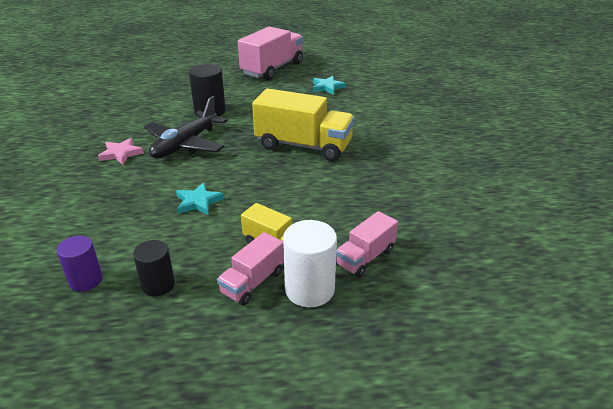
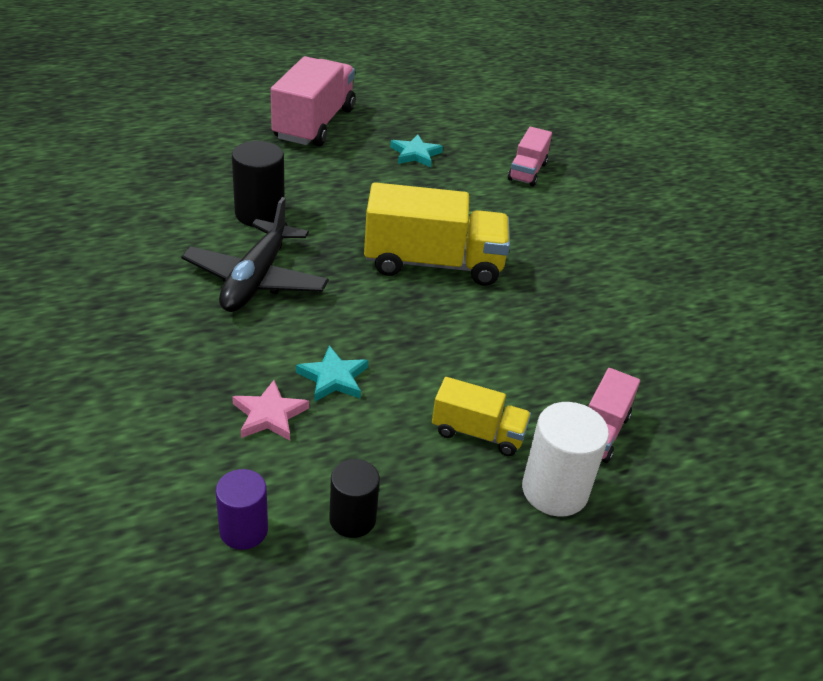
camera: 20 degrees left, 5 degrees up
(121, 153) = (162, 307): pink star -> pink star (269, 415)
(253, 282) = (477, 493): pink truck -> pink truck (527, 171)

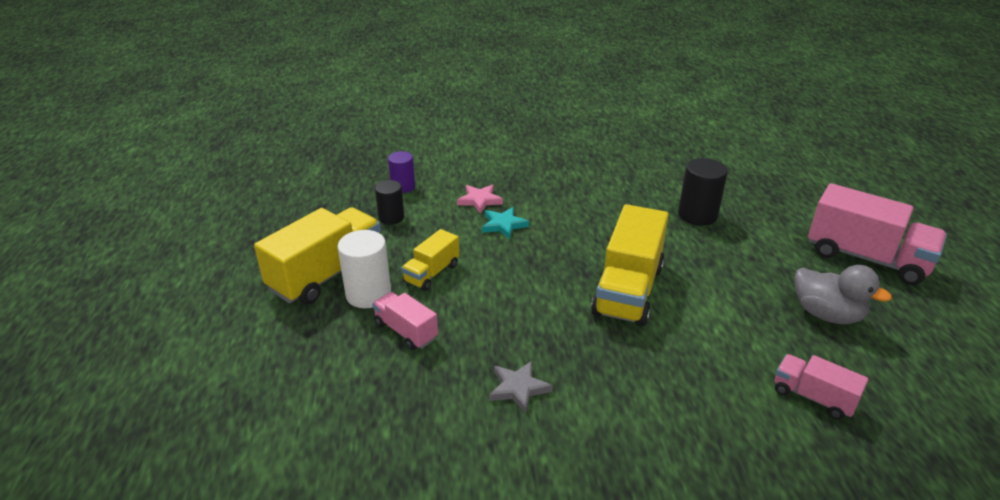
camera: 110 degrees right, 5 degrees down
(256, 279) = (612, 207): black plane -> none
(415, 154) = (826, 314): turquoise star -> grey duck
(537, 557) = (327, 274): none -> yellow truck
(626, 328) = (518, 388): none -> grey star

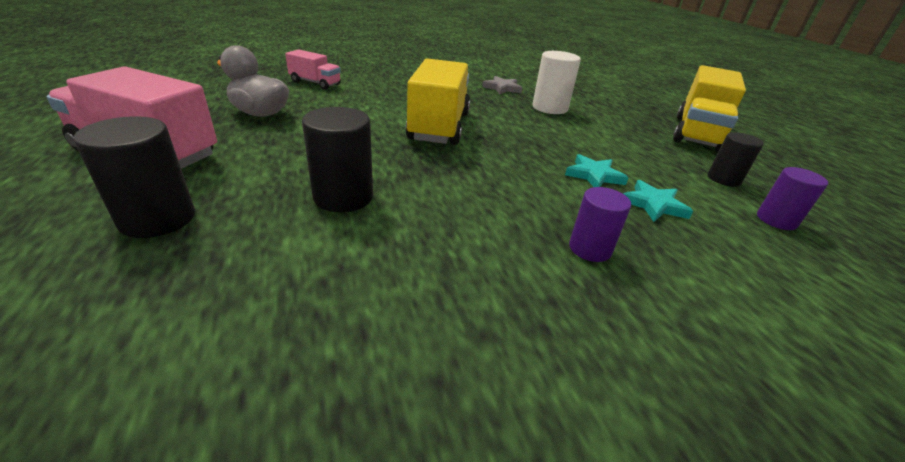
camera: 165 degrees right, 0 degrees up
(368, 294) = (647, 123): white cylinder -> white cylinder (549, 108)
(406, 331) = (594, 107): pink truck -> none
(432, 273) = (617, 135): yellow truck -> none
(480, 200) = (653, 205): pink star -> turquoise star
(548, 179) = (590, 248): none -> purple cylinder
(797, 206) = (158, 219): none -> black cylinder

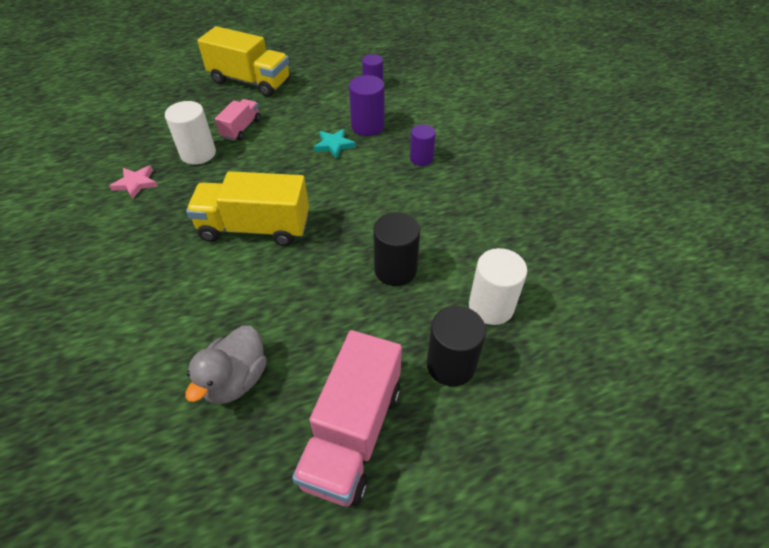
camera: 90 degrees left, 15 degrees up
(219, 273) = (491, 306): none -> white cylinder
(315, 83) = (115, 359): pink truck -> pink truck (241, 128)
(502, 88) = (136, 183): grey star -> pink star
(653, 205) = (367, 126): turquoise star -> purple cylinder
(723, 179) = (327, 90): black cylinder -> none

